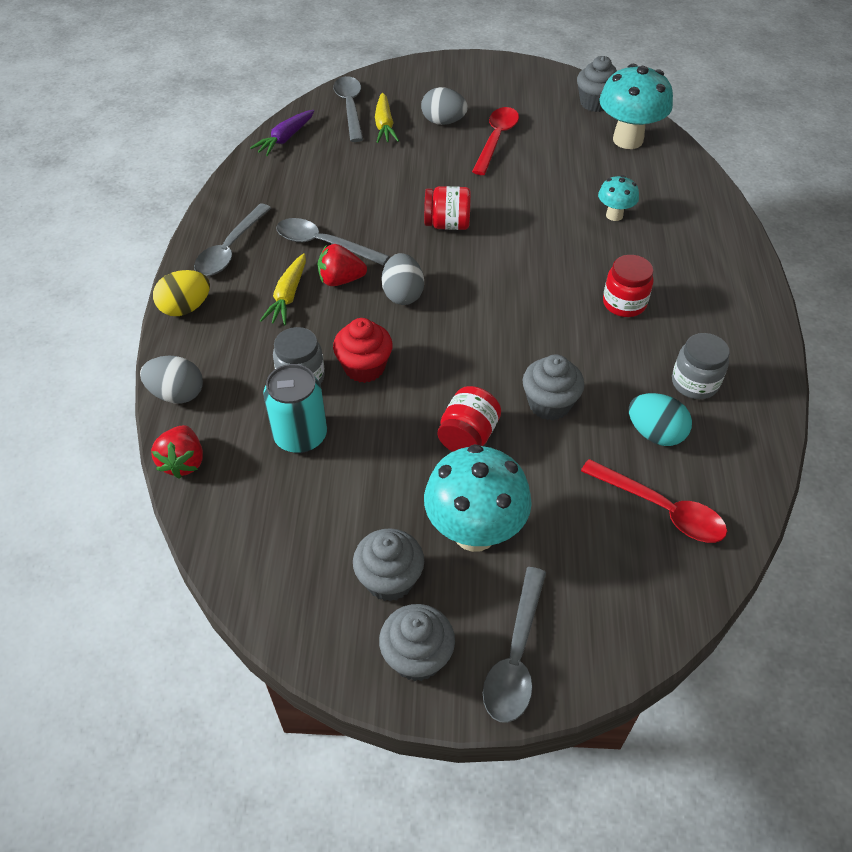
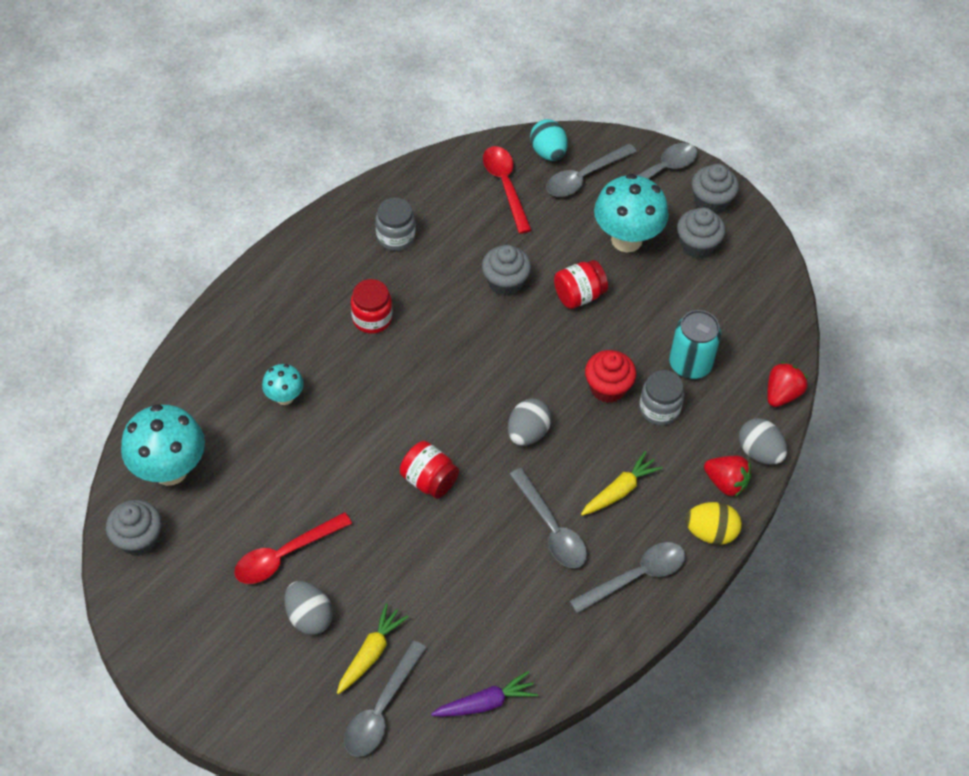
camera: 145 degrees left, 5 degrees up
(341, 280) = (565, 479): red strawberry -> red strawberry (726, 483)
(593, 583) = (584, 177): none -> grey spoon
(655, 433) = (459, 224): turquoise egg -> turquoise egg (548, 152)

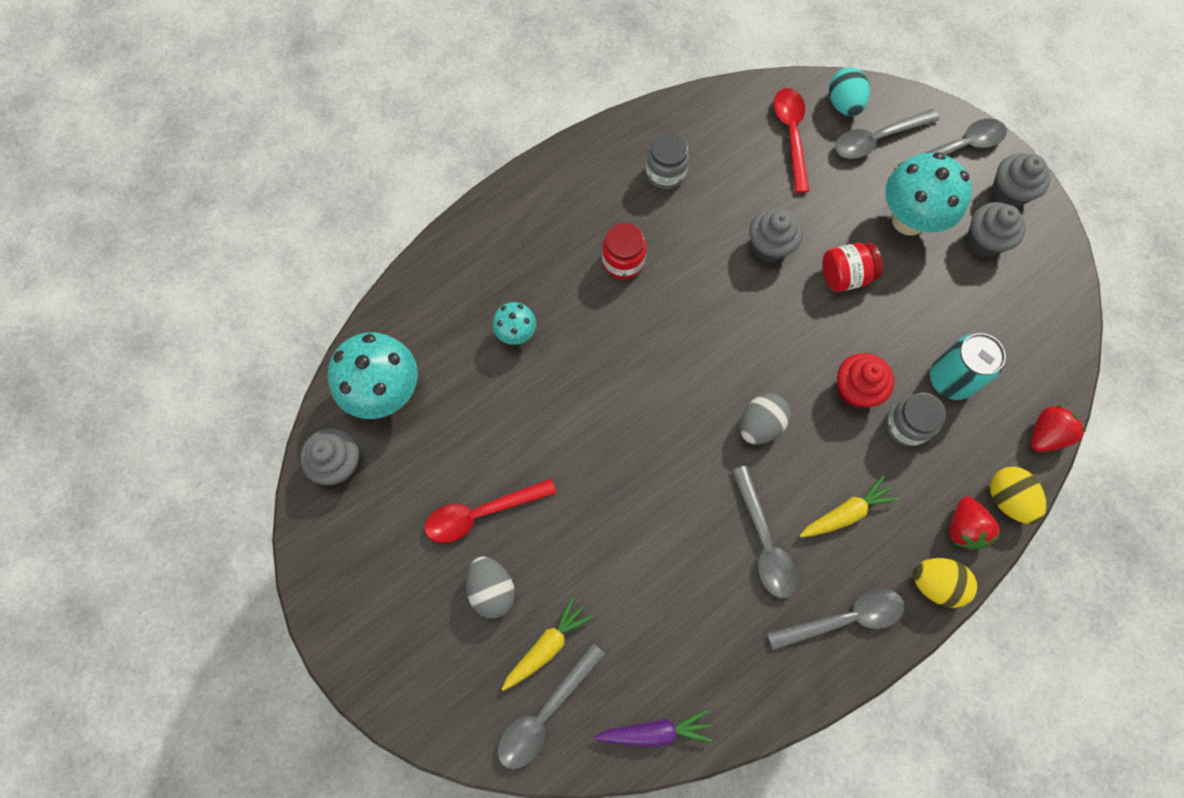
camera: 15 degrees right, 15 degrees up
(429, 480) = (646, 459): red jar -> none
(726, 483) = (963, 528): red strawberry -> red strawberry turned 45 degrees clockwise
(759, 452) = (1007, 499): grey egg -> yellow egg

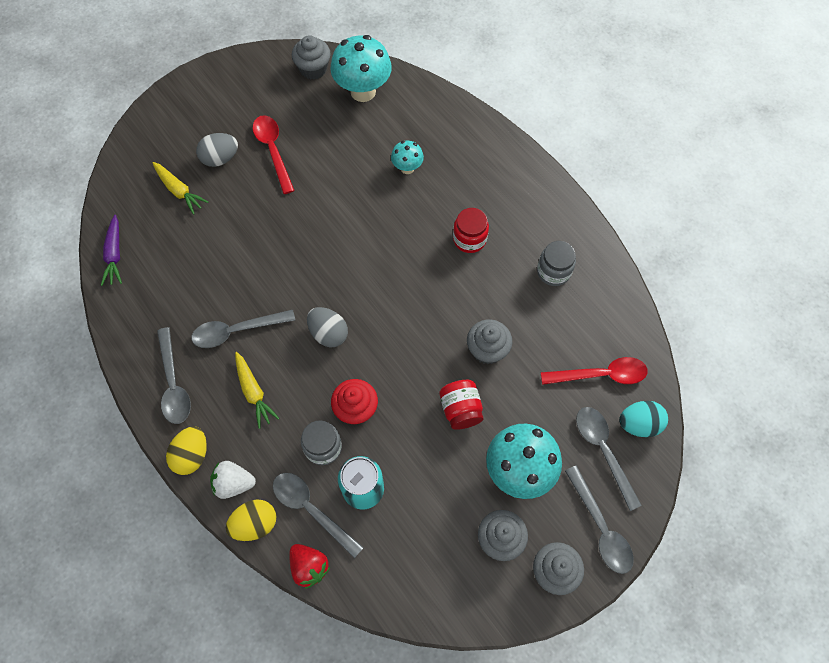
camera: 90 degrees right, 5 degrees down
(544, 713) = (136, 190): grey spoon -> grey spoon (311, 509)
(963, 528) = (233, 483): red strawberry -> white strawberry

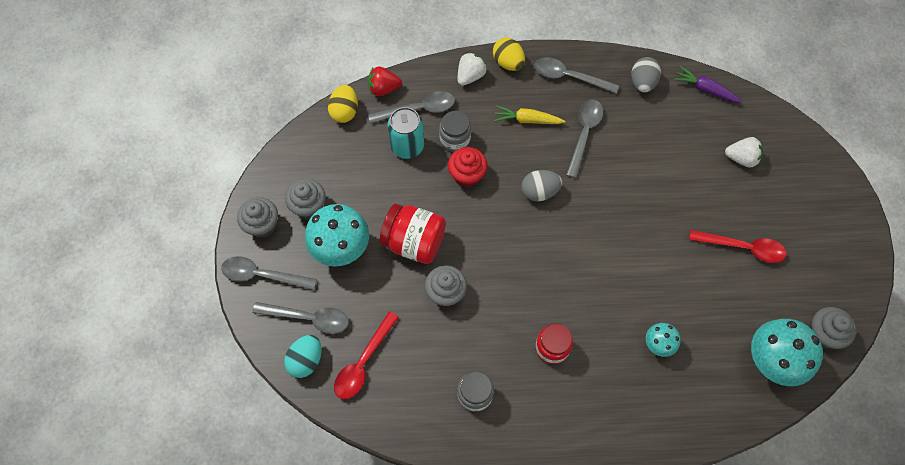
camera: 125 degrees right, 0 degrees up
(179, 191) = (741, 158): yellow carrot -> white strawberry
(220, 158) = (758, 204): grey egg -> grey egg (642, 83)
(255, 524) = (434, 74): yellow egg -> yellow egg (345, 111)
(460, 409) = (414, 242): red jar -> red jar, size x1.51

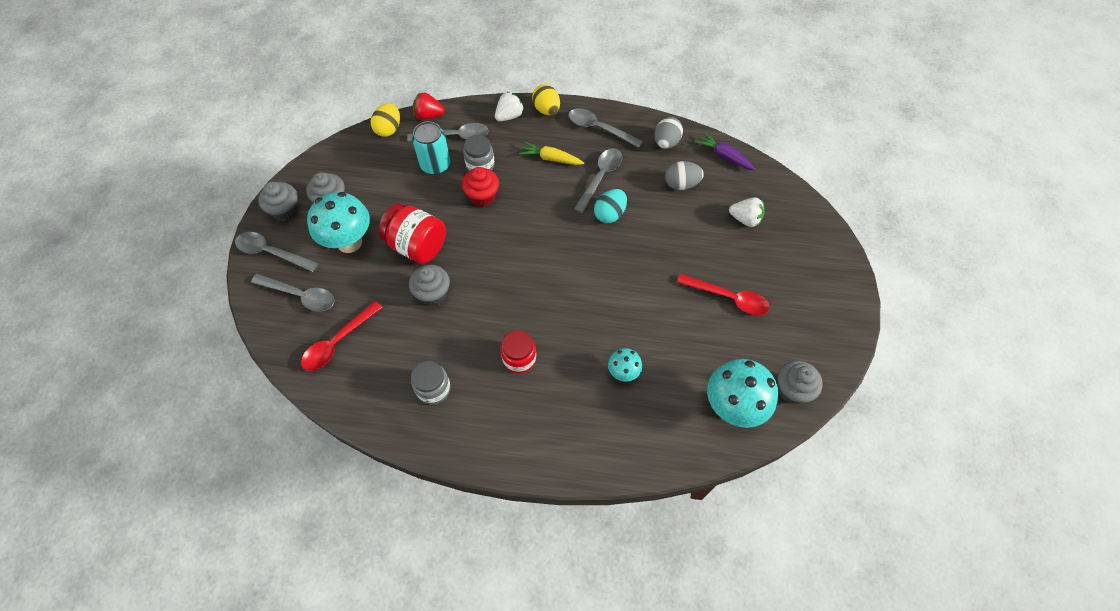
camera: 10 degrees right, 5 degrees down
(306, 360) = (286, 332): turquoise egg -> turquoise egg (609, 214)
(539, 192) = (545, 220): grey egg -> grey egg (681, 184)

